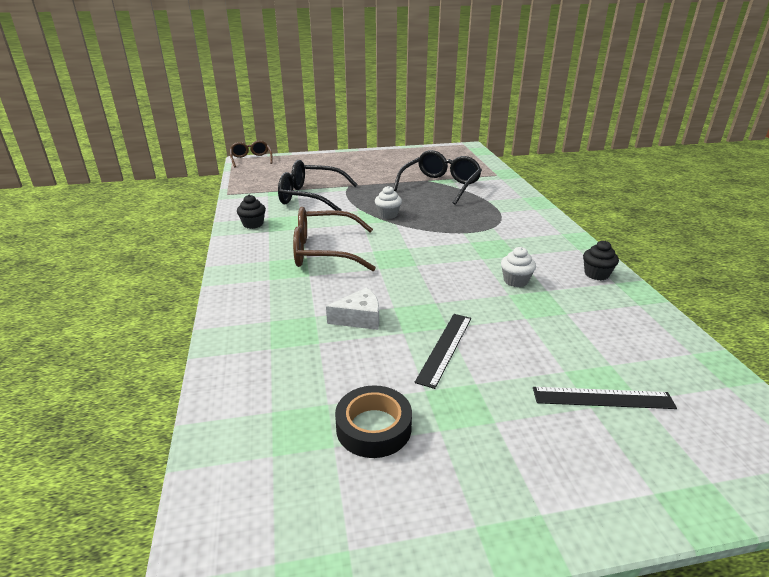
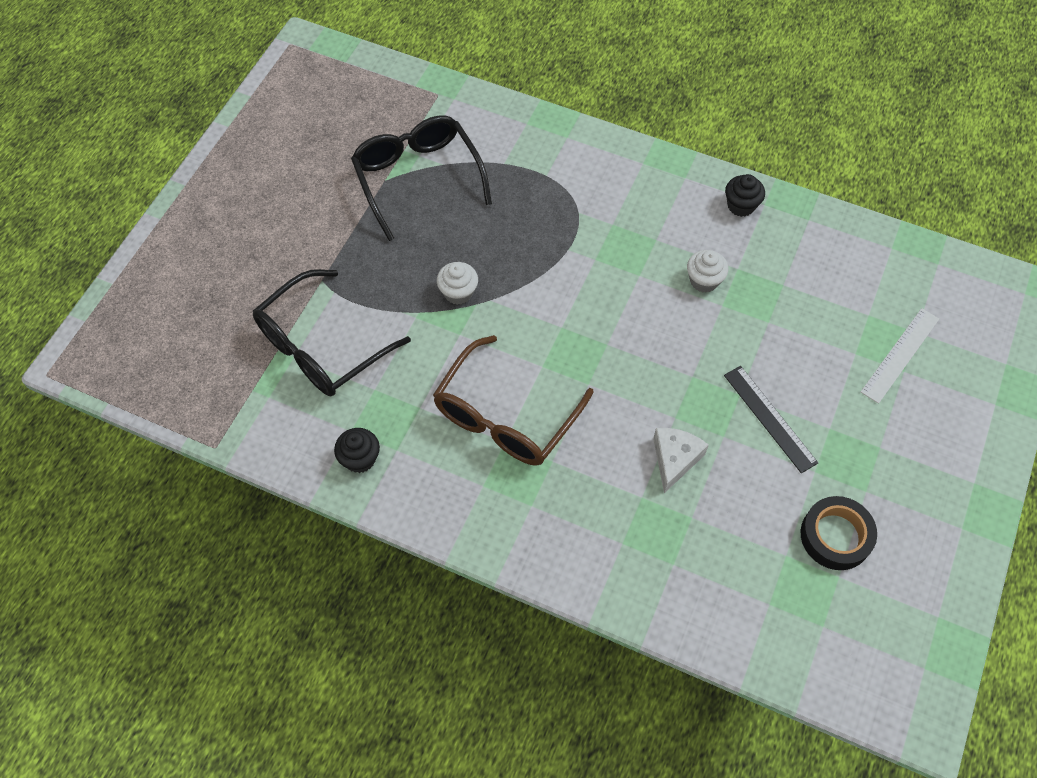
camera: 55 degrees left, 30 degrees up
(251, 159) = (79, 350): brown glasses -> none
(602, 398) = (900, 355): black ruler -> white ruler

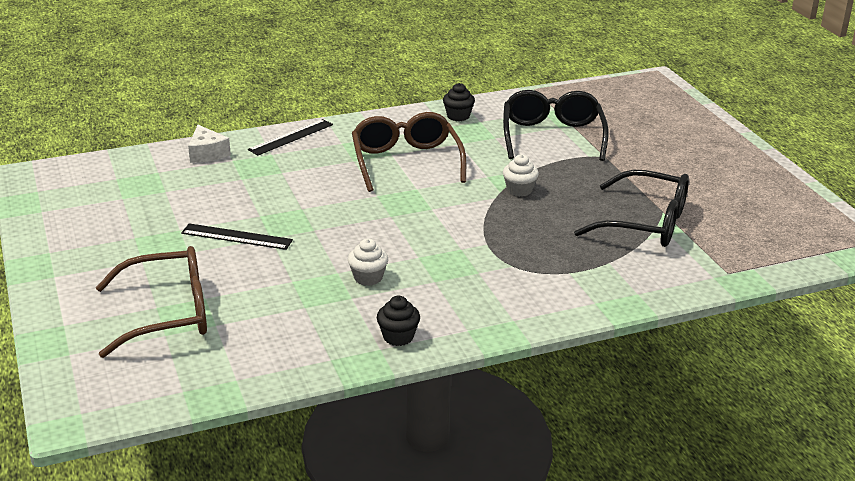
camera: 135 degrees right, 30 degrees down
(572, 563) = (291, 137): none -> black ruler
(674, 459) = (280, 193): white cheese -> white cheese (207, 153)
(835, 536) = (139, 211): black tape -> none
(900, 355) = (167, 314): white ruler -> brown glasses

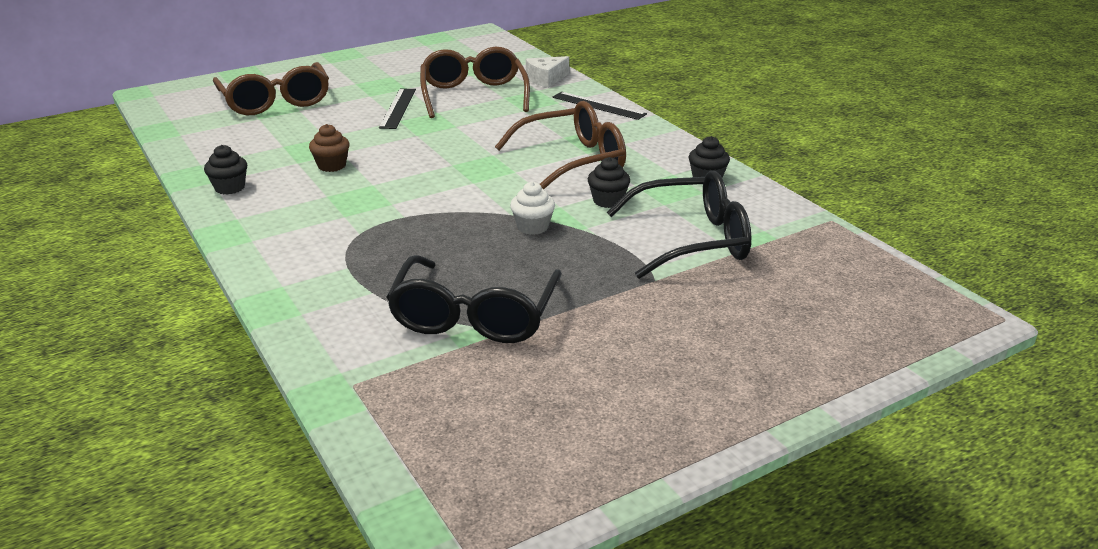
camera: 80 degrees right, 0 degrees up
(227, 193) = (473, 95): none -> brown glasses
(368, 278) = (332, 166): white cupcake -> brown cupcake
(484, 157) = (608, 201): none -> black cupcake

